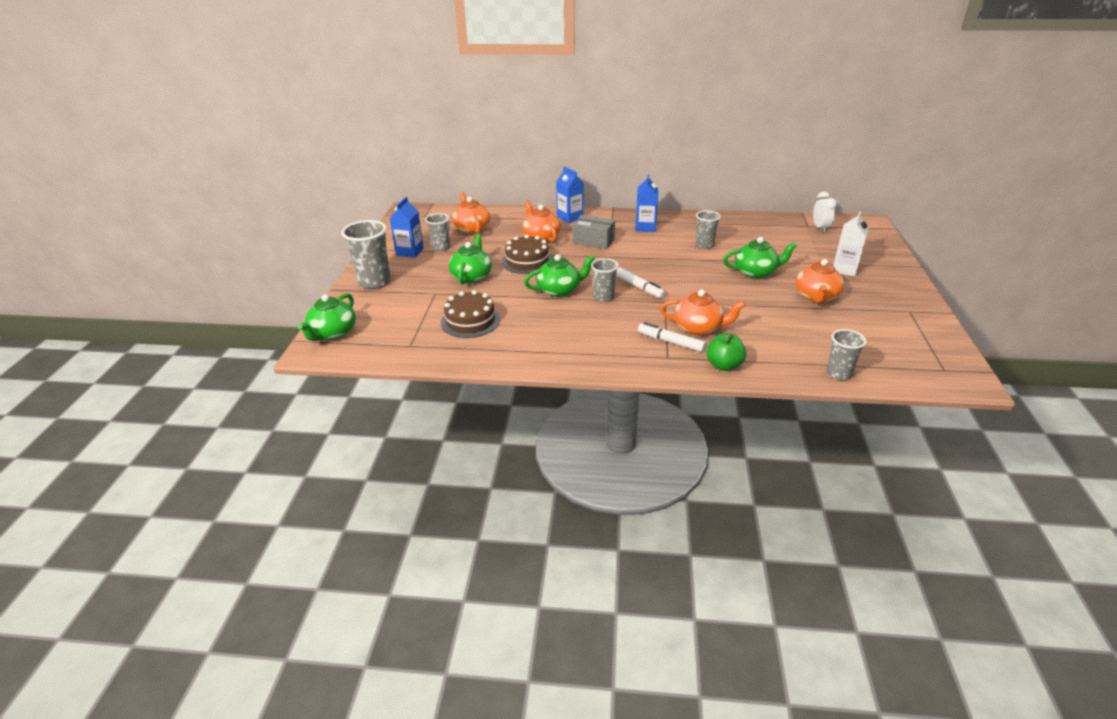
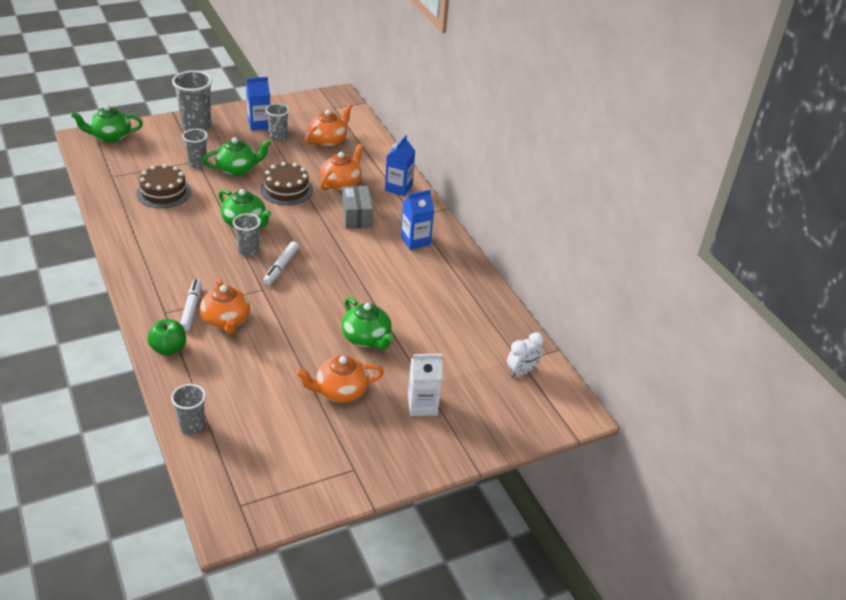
camera: 55 degrees right, 5 degrees up
(704, 245) = (404, 290): grey cup -> grey cup (197, 163)

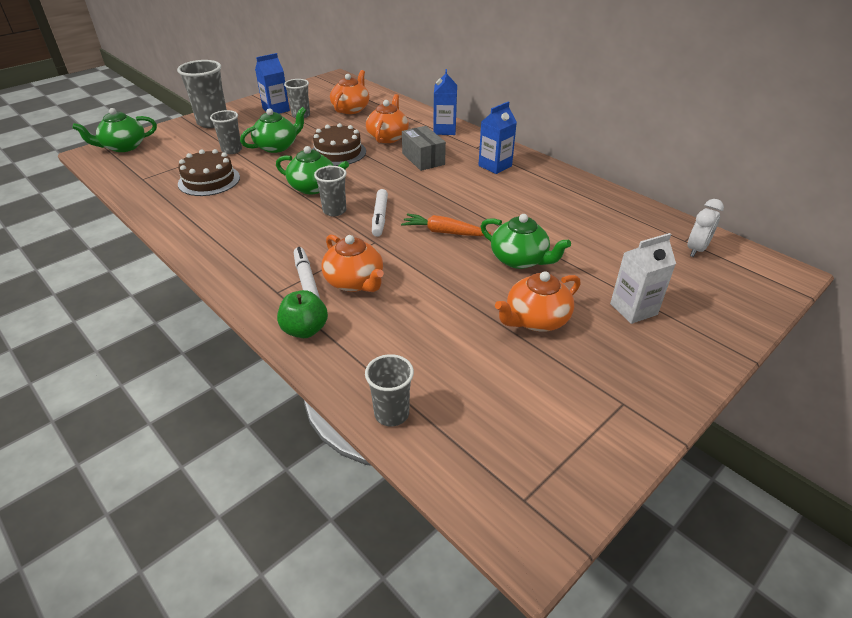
camera: 15 degrees left, 0 degrees up
(323, 296) = (444, 232): none -> orange carrot

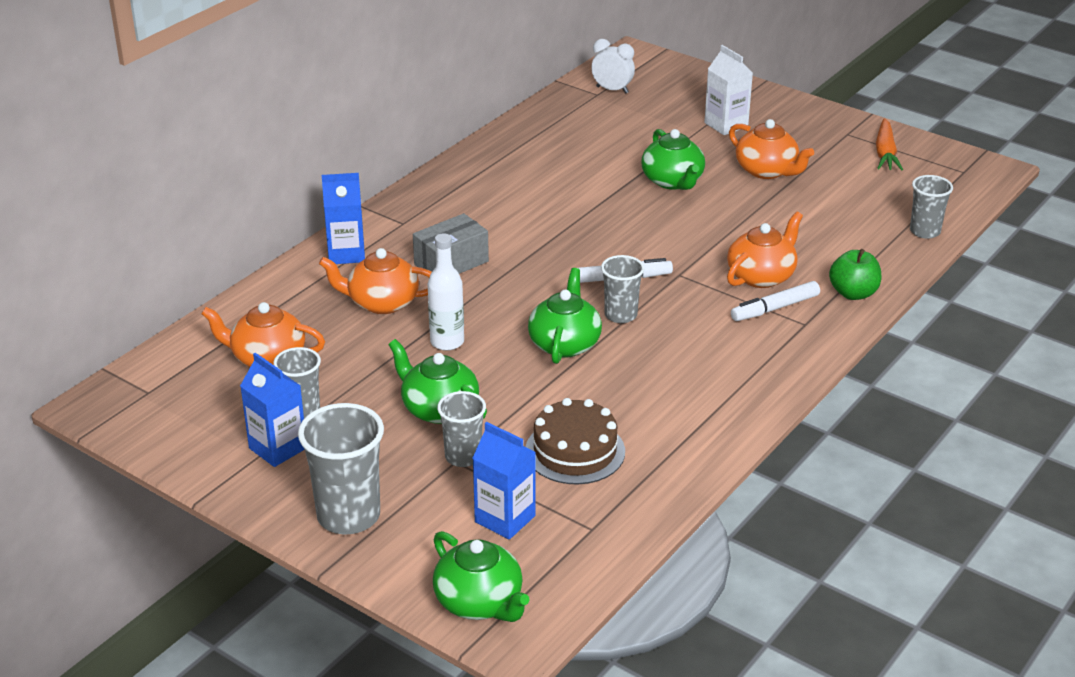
camera: 100 degrees left, 5 degrees down
(338, 152) = (447, 342): brown cake -> white bottle
(444, 232) = (638, 230): orange carrot -> orange carrot (885, 153)
(495, 166) = (458, 205): blue carton -> blue carton (505, 519)
(520, 259) = (673, 181): green teapot -> green teapot turned 135 degrees clockwise

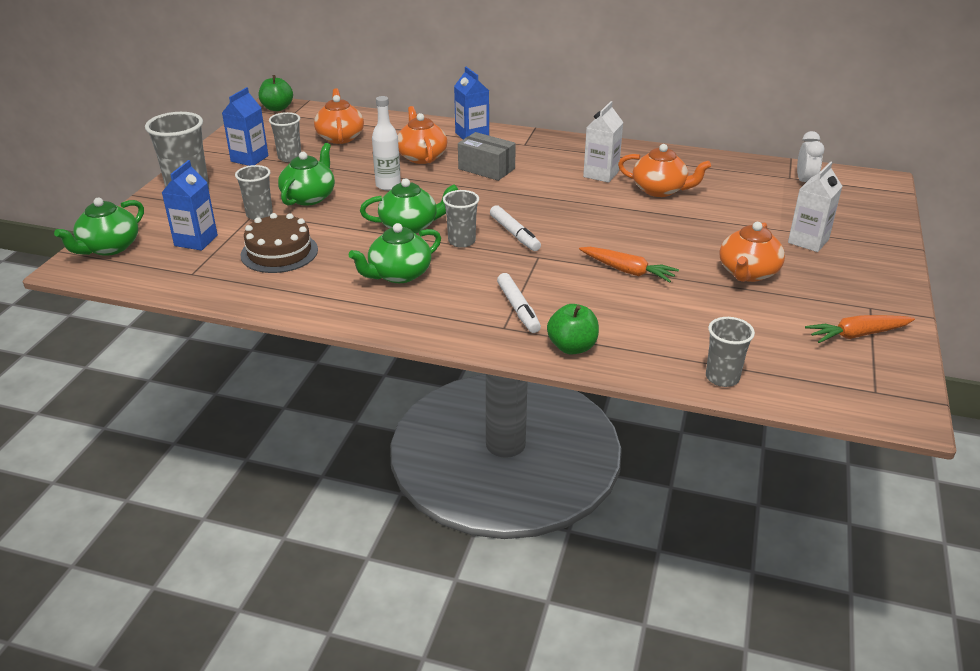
camera: 70 degrees right, 0 degrees up
(108, 402) = (277, 108): none -> green apple
(518, 193) = (601, 174): none -> white carton
(673, 181) = (682, 231): green teapot -> green teapot (398, 274)
(733, 230) = (627, 271): none -> orange carrot
(761, 276) = (565, 295): orange teapot -> orange teapot (660, 190)
(775, 308) = (518, 309): white marker -> white marker turned 150 degrees counterclockwise

